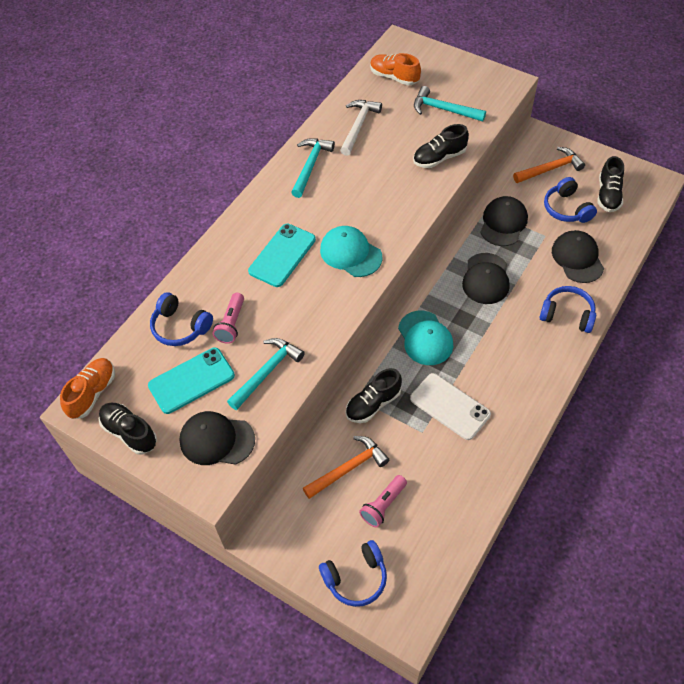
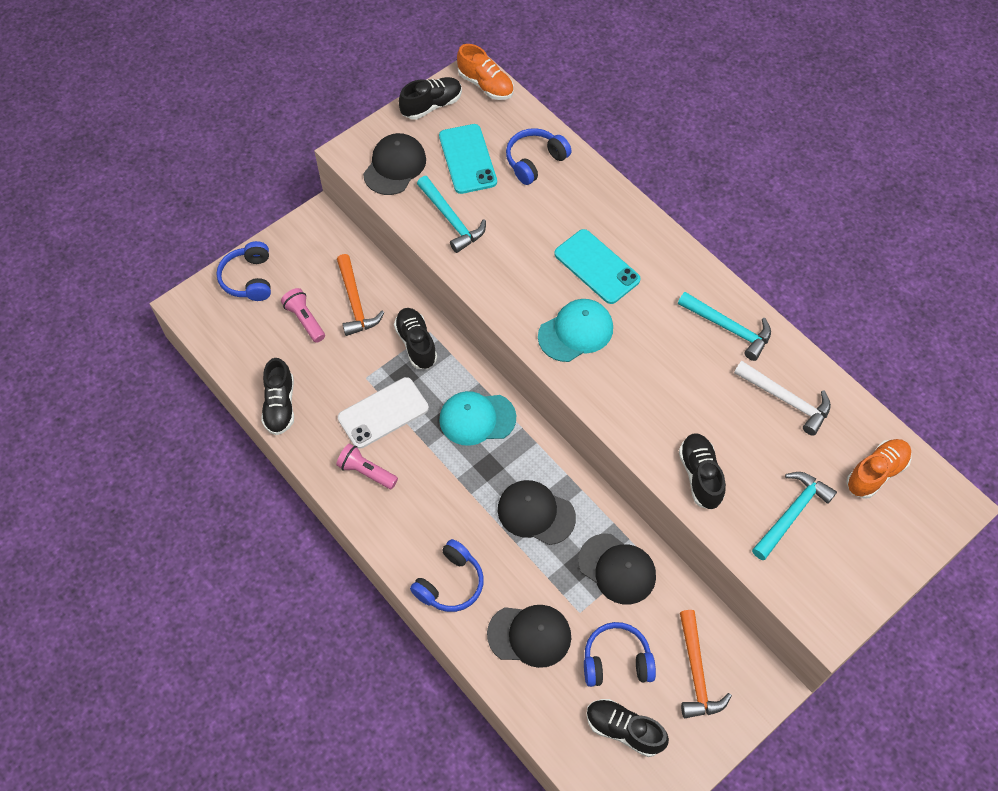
camera: 105 degrees right, 5 degrees up
(231, 324) = (521, 203): pink flashlight -> pink flashlight (366, 472)
(479, 491) = (280, 405): none -> black shoe

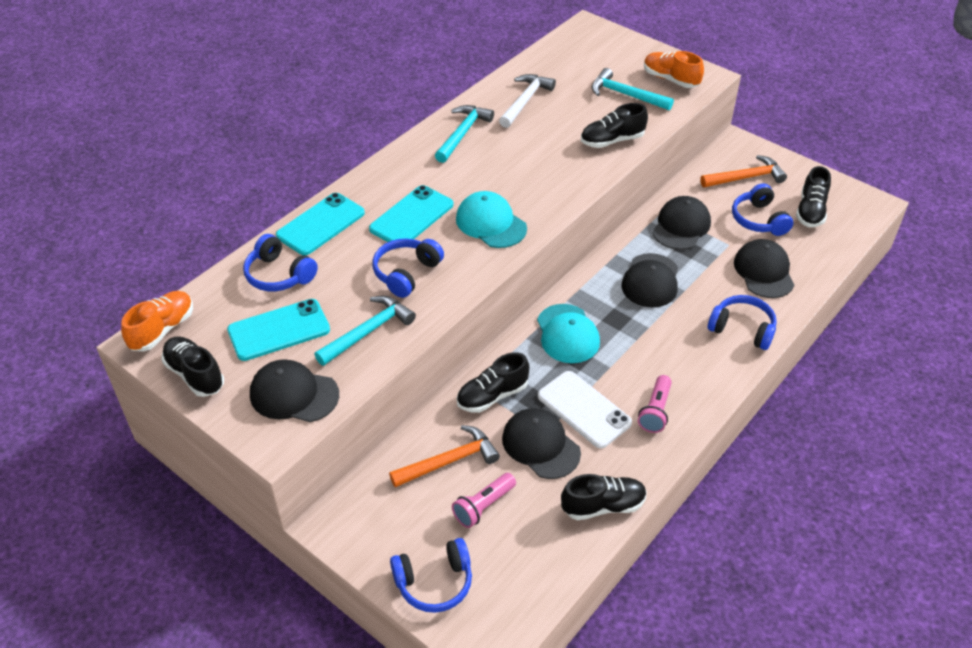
camera: 100 degrees left, 15 degrees down
(353, 371) = (540, 445): none -> black cap
(518, 254) = (406, 273): none -> blue headphones
(597, 194) = (321, 224): none -> turquoise phone
(876, 473) = (575, 59): orange shoe -> orange shoe (670, 79)

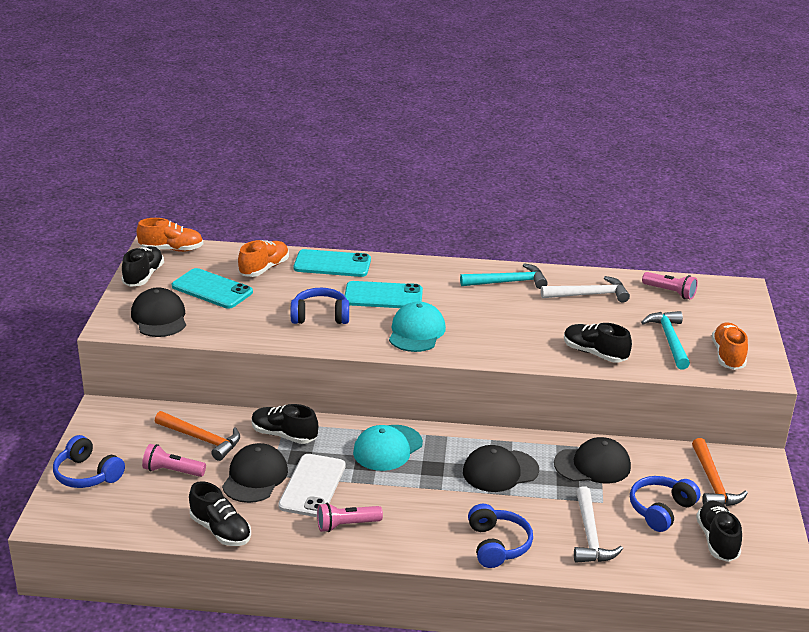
camera: 55 degrees right, 15 degrees down
(279, 275) = (264, 269): blue headphones -> orange shoe
(368, 332) = (245, 323): turquoise hammer -> none
(560, 60) = (670, 292): none -> pink flashlight
(745, 177) = (713, 482): orange hammer -> orange hammer turned 45 degrees clockwise
(764, 271) = (590, 535): black cap -> white hammer
(810, 211) = (717, 540): black shoe -> black shoe turned 105 degrees clockwise

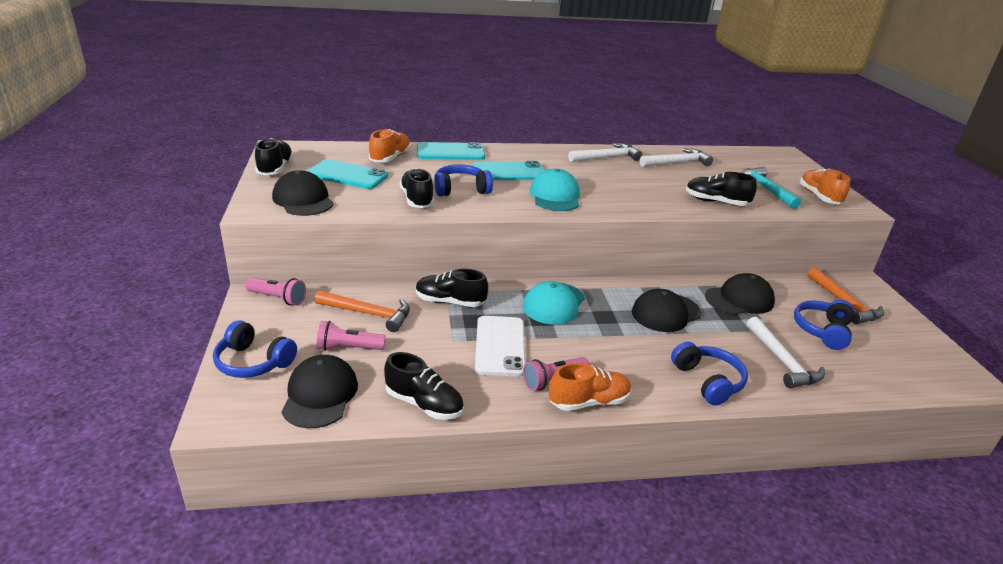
camera: 15 degrees left, 0 degrees up
(171, 249) = (296, 148): orange shoe -> orange shoe (589, 402)
(255, 477) = (438, 344): black cap -> black cap (320, 395)
(508, 282) = (606, 157): turquoise hammer -> white hammer
(670, 292) = (736, 158): pink flashlight -> pink flashlight (278, 298)
(717, 540) = (888, 351): black shoe -> black shoe (417, 200)

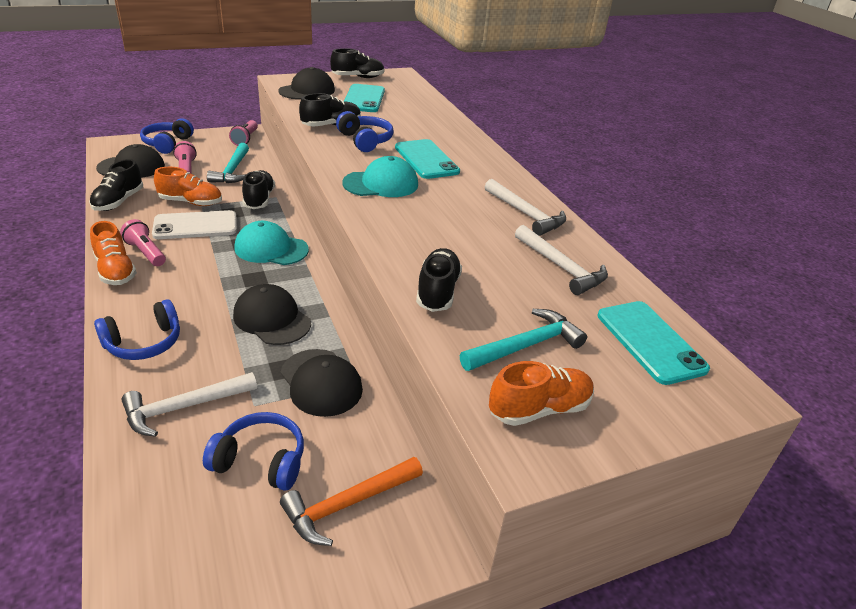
camera: 75 degrees right, 5 degrees up
(368, 314) = (233, 170): orange hammer -> turquoise hammer
(390, 158) = (415, 110): orange shoe -> orange shoe (191, 202)
(450, 152) = (453, 131): turquoise phone -> turquoise phone (650, 342)

